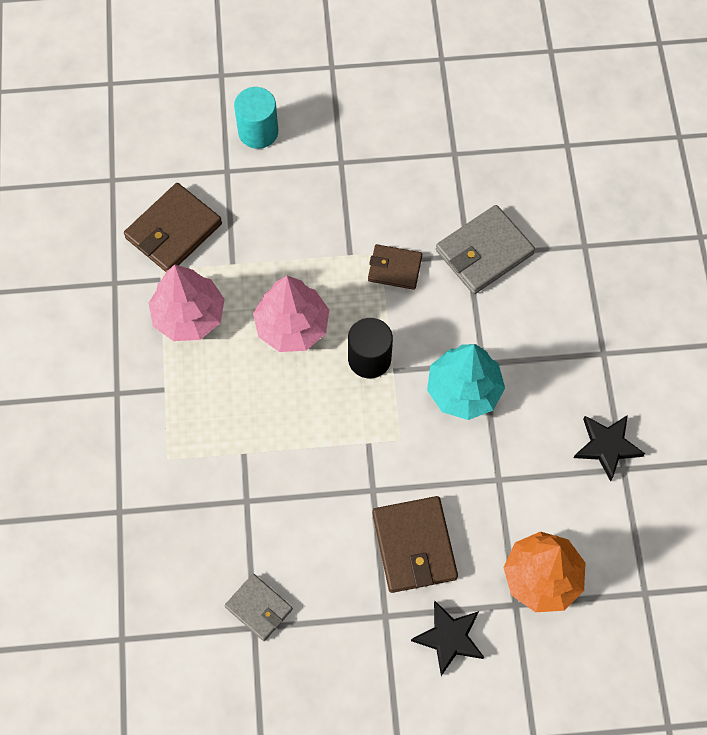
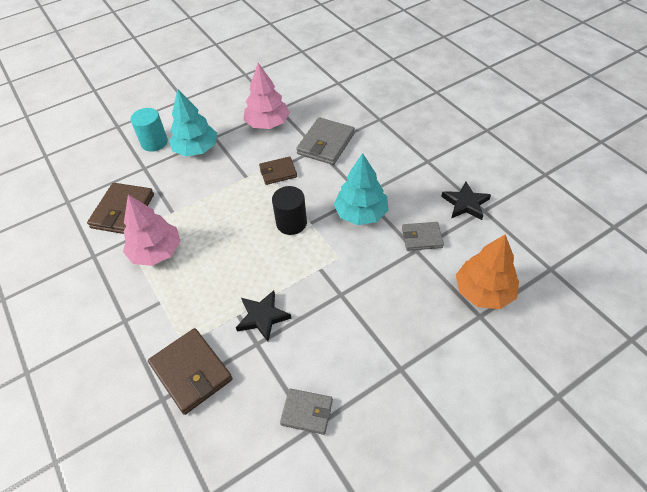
camera: 25 degrees left, 15 degrees down
(292, 326) = (230, 228): pink tree -> pink tree (267, 124)
(307, 173) = (196, 149): none -> turquoise tree
(414, 546) = (390, 314): brown wallet -> brown wallet (191, 372)
(449, 638) = (453, 360): black star -> black star (262, 317)
(517, 466) = (422, 238): none -> grey wallet

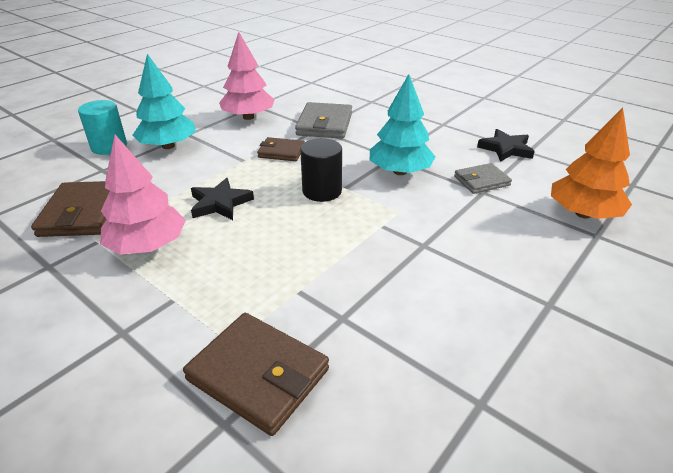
camera: 20 degrees left, 15 degrees down
(262, 317) = (334, 287): black star -> black star (220, 203)
(278, 172) = (281, 152): brown wallet -> brown wallet turned 45 degrees clockwise
(307, 412) = (461, 384): grey wallet -> none

